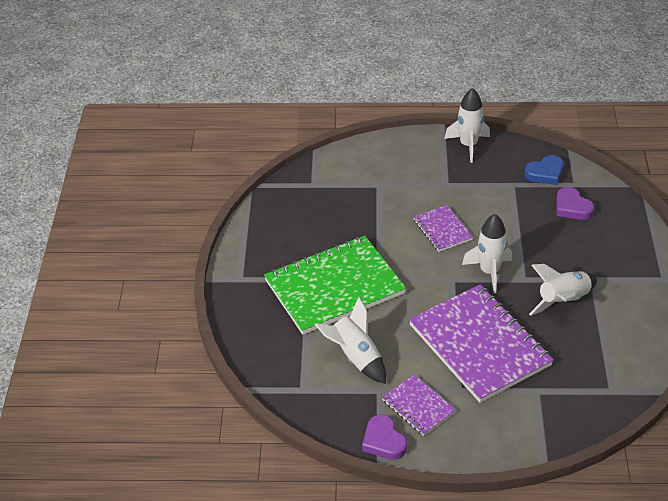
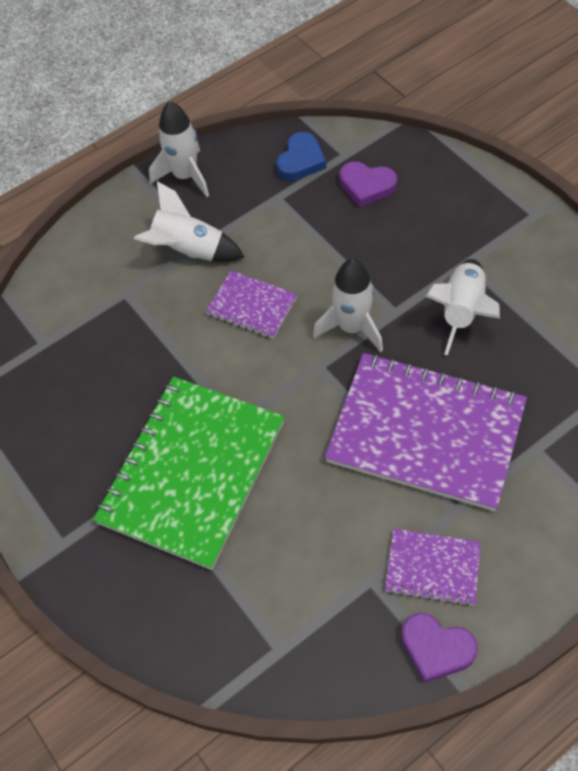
camera: 35 degrees left, 15 degrees up
(355, 357) = (302, 554): white rocket -> white rocket (189, 251)

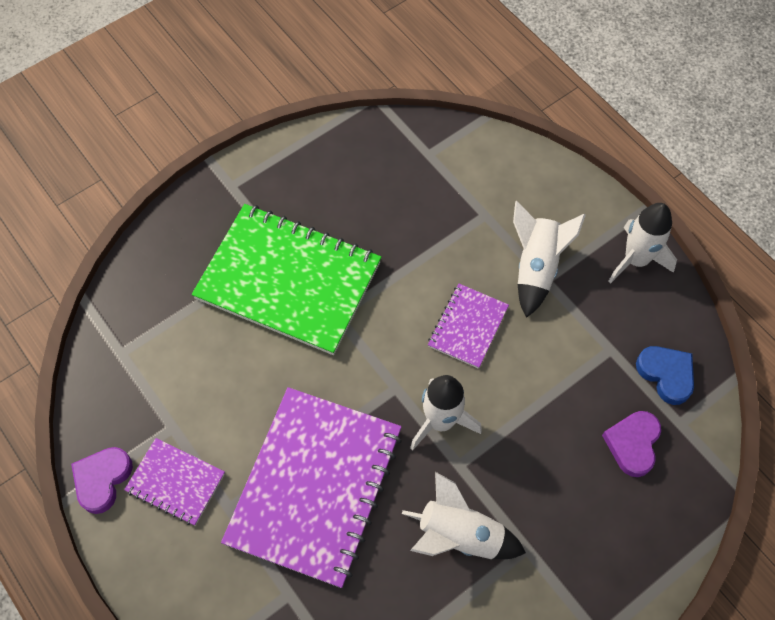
camera: 85 degrees right, 5 degrees up
(301, 160) = (666, 375): blue heart -> blue heart turned 150 degrees counterclockwise
(432, 568) = (176, 482): purple notebook -> purple notebook turned 75 degrees counterclockwise

